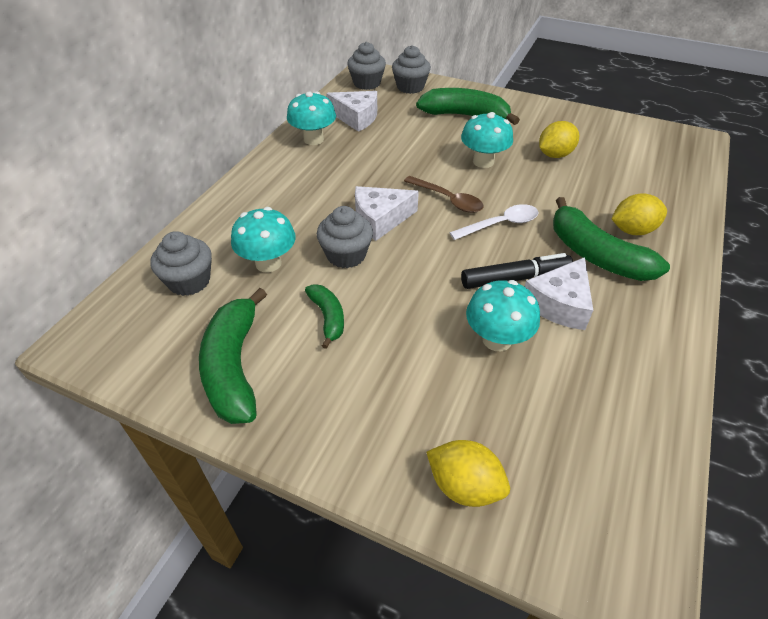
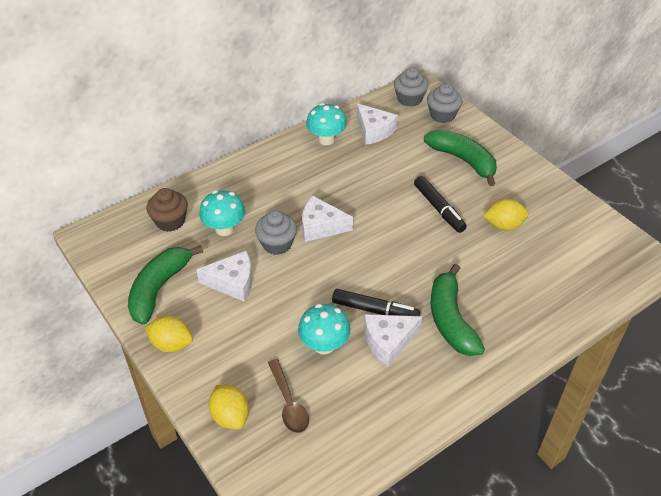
camera: 30 degrees right, 0 degrees up
(189, 281) = (170, 221): grey cupcake -> brown cupcake
(328, 317) = (233, 282): green banana -> white cheese
(448, 200) = (382, 230): brown spoon -> brown spoon (288, 403)
(483, 161) = (439, 209): turquoise mushroom -> black marker
(500, 224) = (403, 266): white spoon -> none
(632, 230) = (500, 314): yellow lemon -> yellow lemon (171, 344)

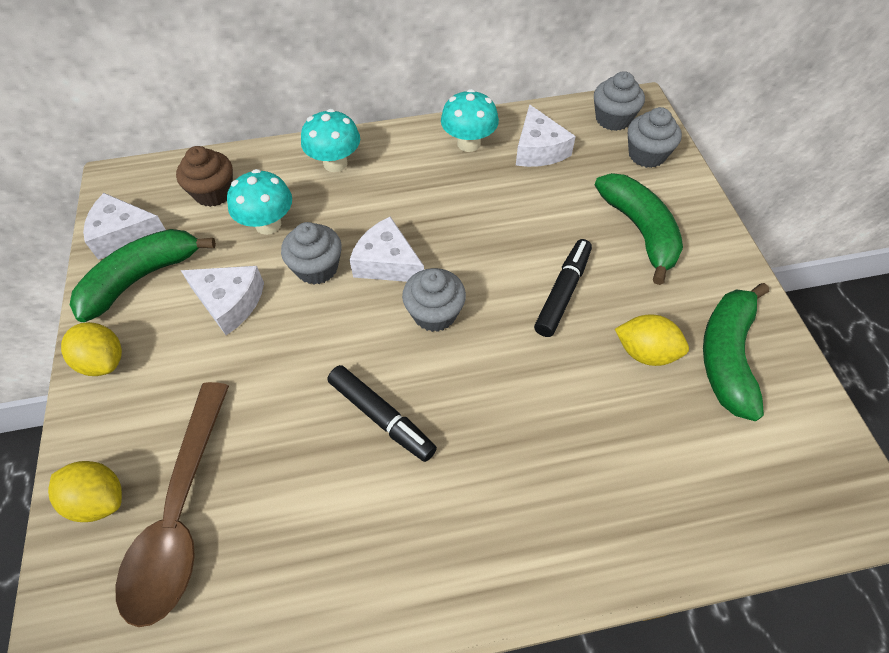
camera: 25 degrees right, 10 degrees up
(230, 416) = (99, 499): yellow lemon -> yellow lemon turned 60 degrees counterclockwise
(288, 403) = (181, 513): brown spoon -> brown spoon, size x1.81
(324, 345) = (282, 443): turquoise mushroom -> turquoise mushroom (335, 163)
(370, 245) = (434, 313): none -> grey cupcake
(388, 341) = (370, 475): white cheese -> white cheese (124, 234)
(439, 209) = (563, 292): black marker -> black marker turned 150 degrees counterclockwise
(451, 320) = (479, 478): green banana -> green banana (727, 356)

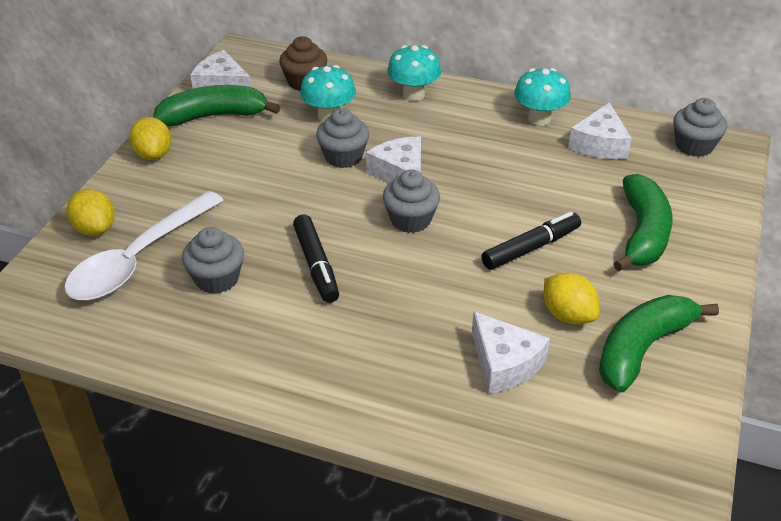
camera: 30 degrees right, 15 degrees down
(181, 513) = (139, 259): brown spoon -> white spoon
(230, 302) = (263, 154): white cheese -> white cheese (504, 363)
(646, 155) = (702, 183): grey cupcake -> grey cupcake (217, 279)

